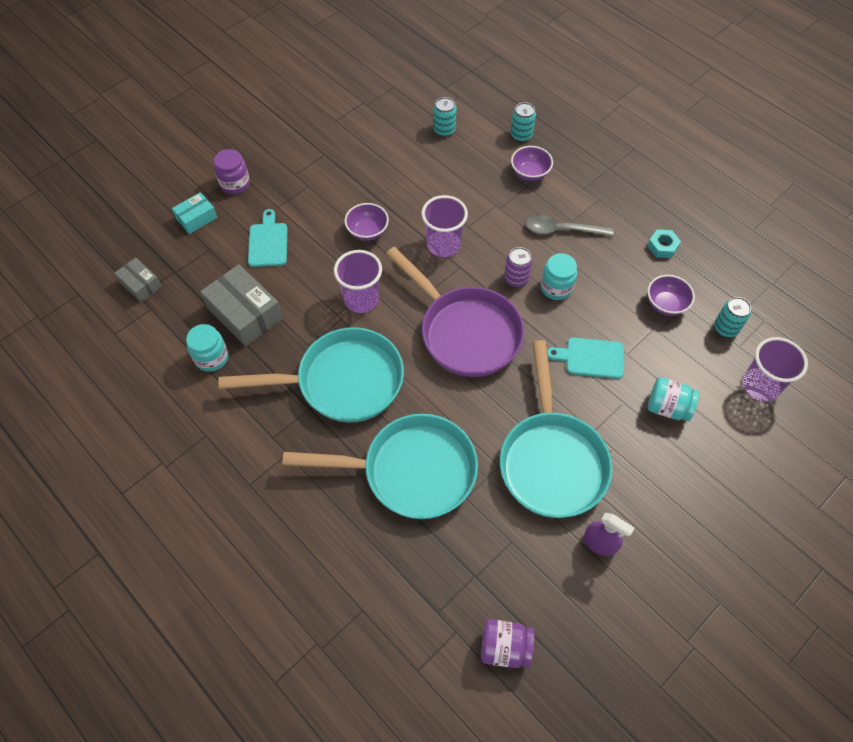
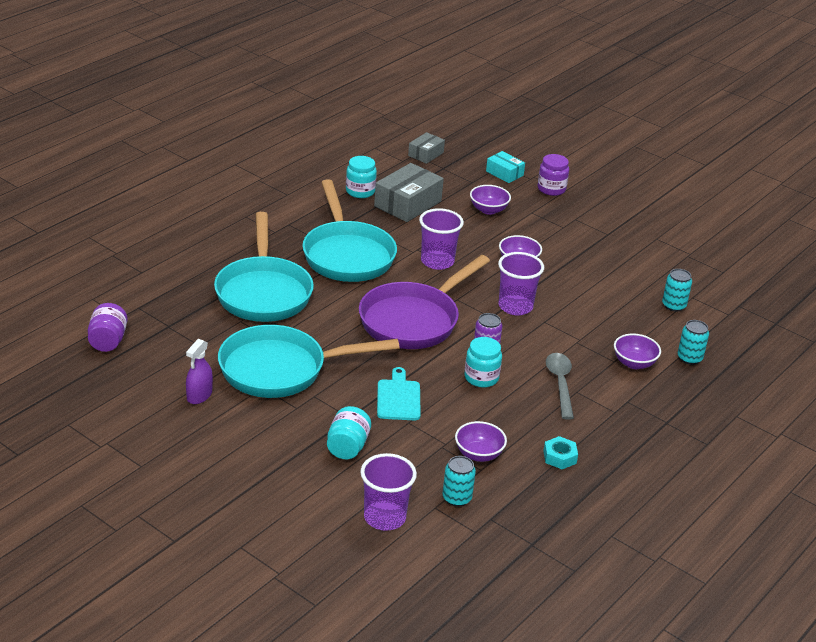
camera: 80 degrees right, 25 degrees down
(268, 242) = (488, 210): turquoise cutting board -> purple bowl

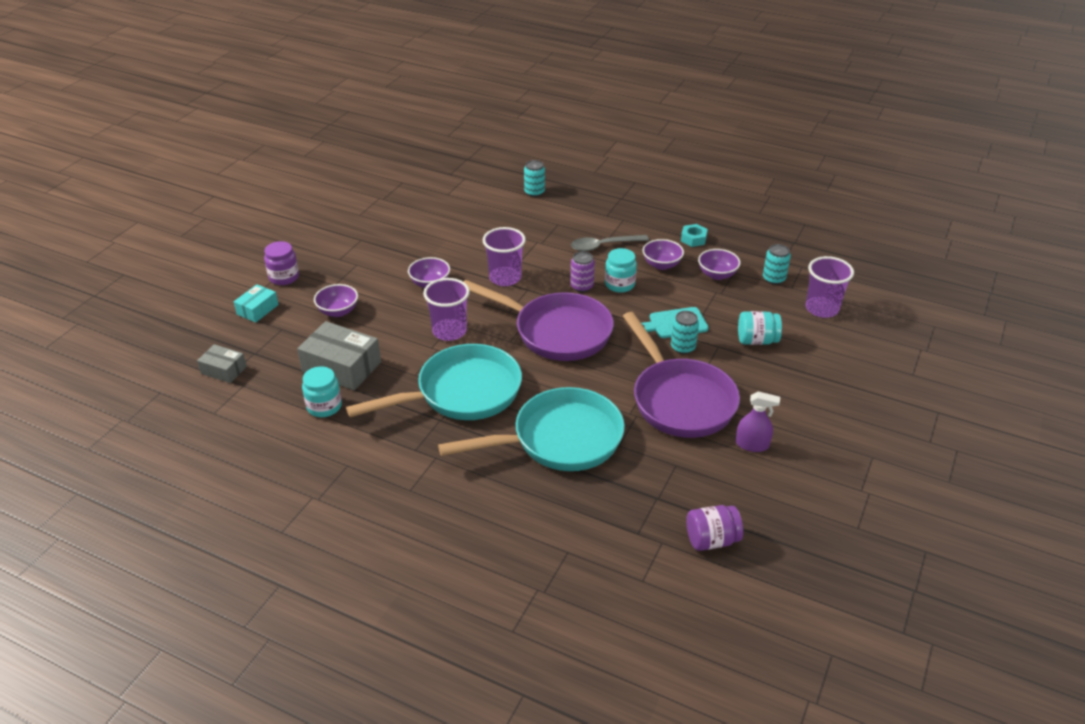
camera: 100 degrees left, 5 degrees up
(281, 370) = (680, 400): turquoise pan -> purple pan
(634, 363) = (555, 215): purple bowl -> purple bowl (661, 265)
(674, 305) = (464, 202): turquoise can -> turquoise can (683, 347)

